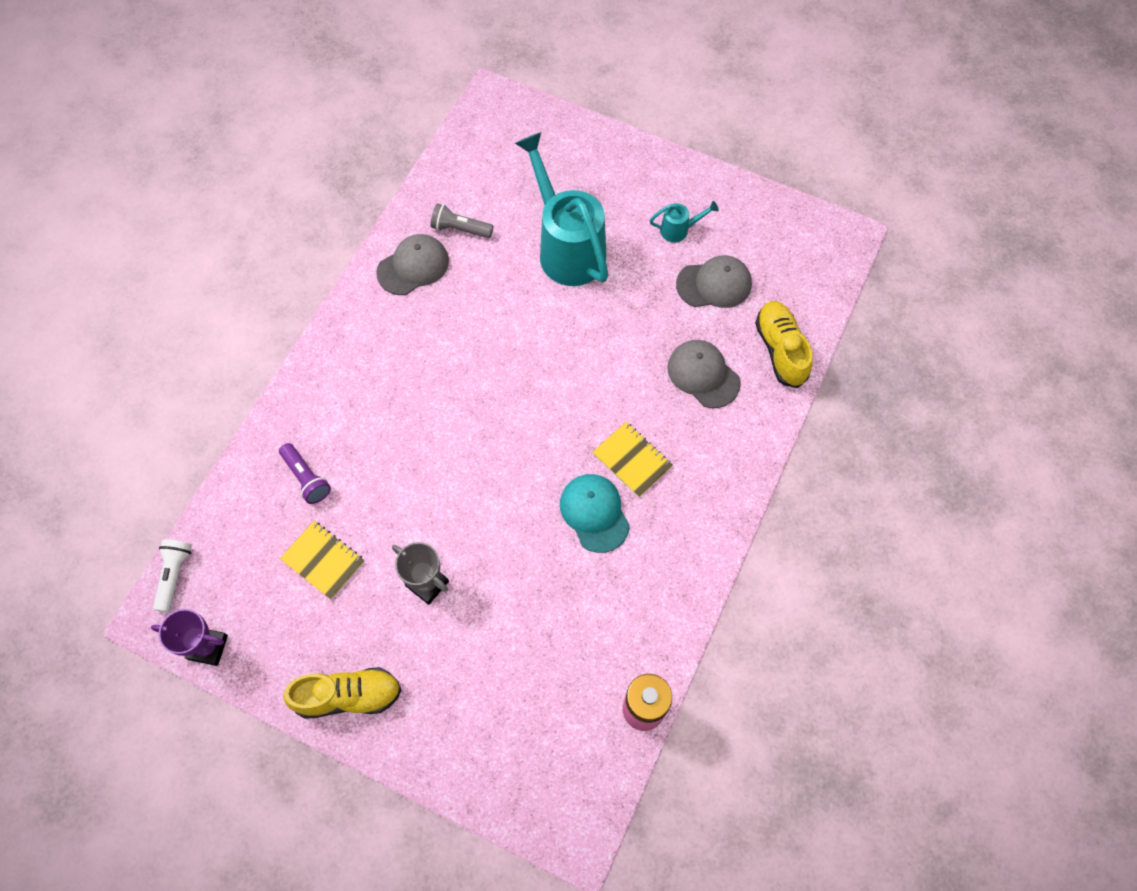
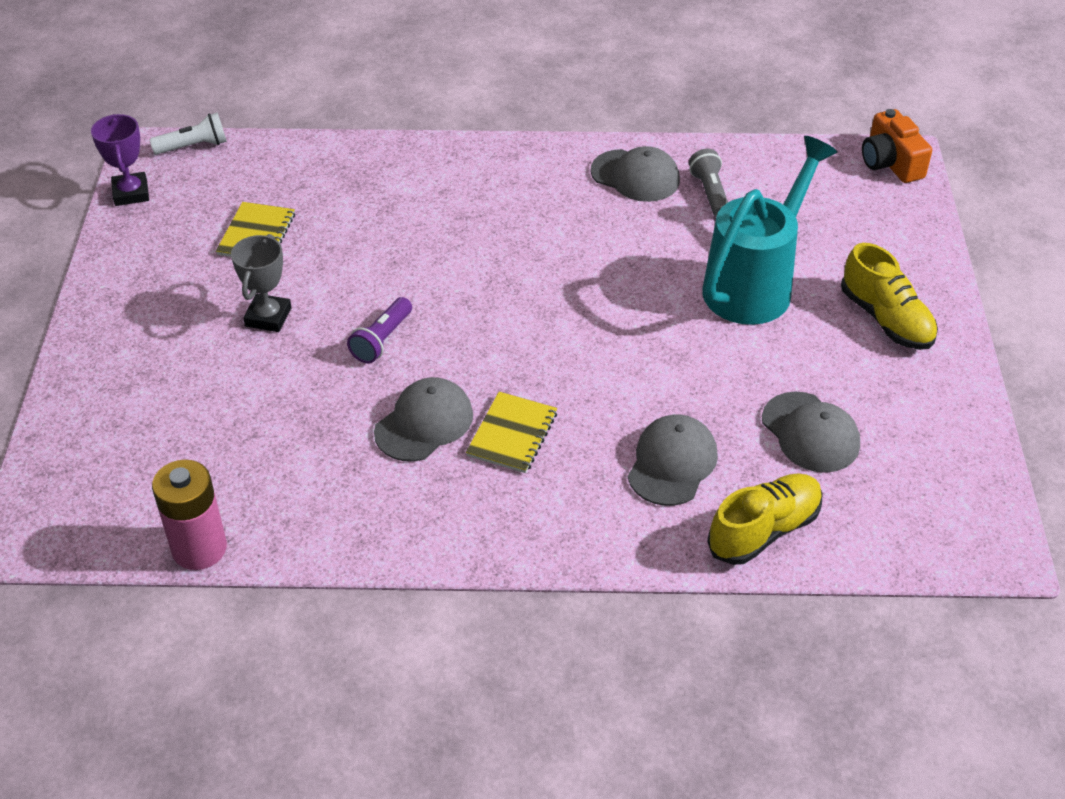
camera: 65 degrees right, 20 degrees down
(306, 478) = (340, 191): purple flashlight -> purple flashlight (382, 340)
(348, 696) = (119, 304): yellow shoe -> yellow shoe (886, 319)
(493, 107) = (890, 163): none -> orange camera
(594, 513) = (424, 423): turquoise cap -> grey cap
(678, 230) = (861, 373): turquoise watering can -> none

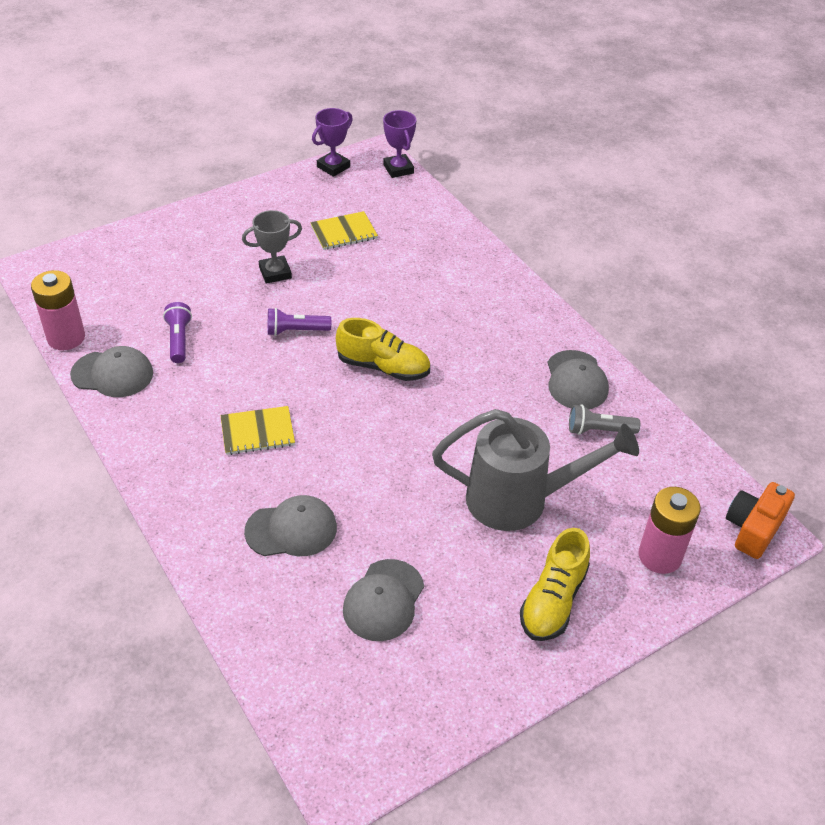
camera: 55 degrees right, 0 degrees up
(193, 146) = (398, 169): white flashlight -> purple trophy
(303, 444) = (179, 340): none -> purple flashlight
(424, 423) = (236, 385): grey cap -> grey cap (112, 374)
(710, 193) = (599, 430): grey flashlight -> grey flashlight turned 135 degrees counterclockwise
(754, 284) = (519, 500): turquoise watering can -> grey watering can
(764, 530) = (261, 612): yellow shoe -> yellow shoe (383, 367)
(882, 231) = (660, 556): none -> pink battery

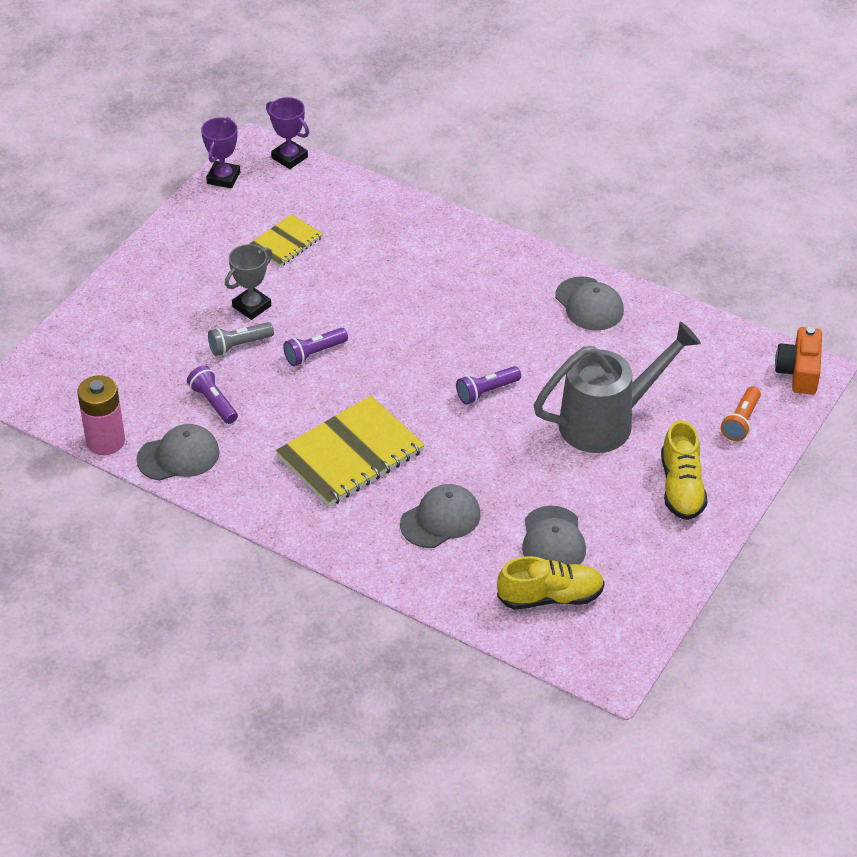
camera: 25 degrees left, 0 degrees up
(257, 432) = (350, 454): yellow notebook -> yellow notebook, size x1.80
(383, 367) = (417, 356): yellow shoe -> yellow shoe (550, 597)
(423, 424) = (486, 392): none -> purple flashlight
(599, 430) = (634, 340): grey flashlight -> grey flashlight (239, 345)
(660, 556) = (741, 421): pink battery -> orange flashlight

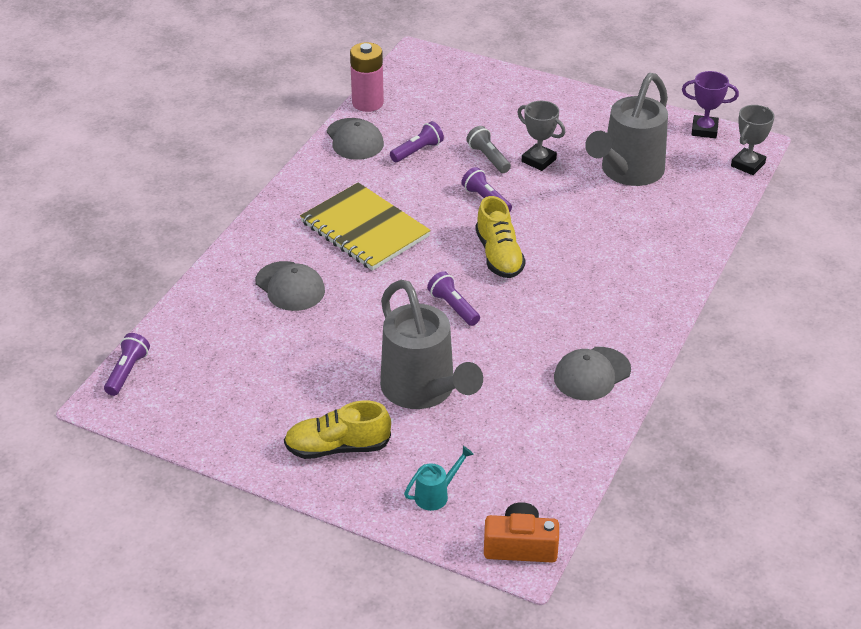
camera: 85 degrees right, 5 degrees down
(286, 242) = (627, 172): yellow notebook -> grey watering can
(289, 157) = (748, 165): purple trophy -> grey trophy
(550, 597) = (197, 359): yellow shoe -> yellow shoe (499, 255)
(553, 541) = (265, 358): grey cap -> none
(567, 657) = (127, 372): none -> purple flashlight
(741, 421) = (436, 495): orange flashlight -> turquoise watering can

